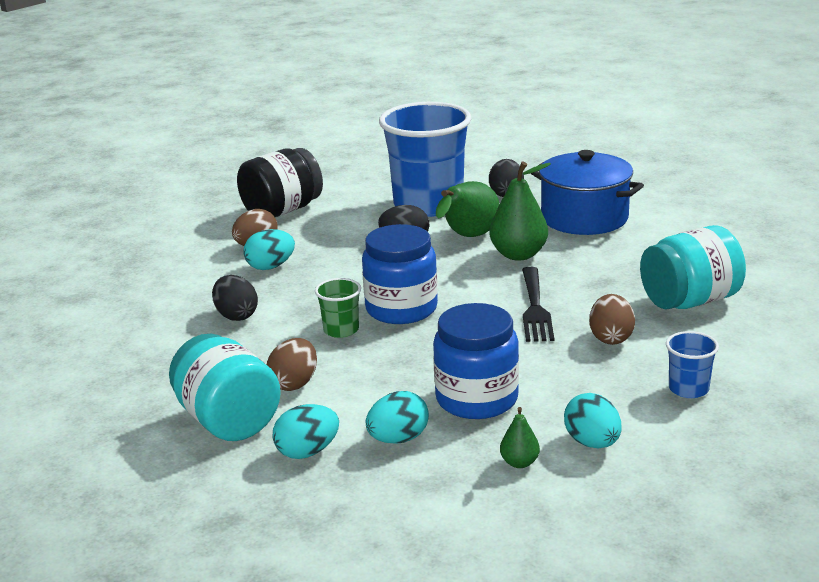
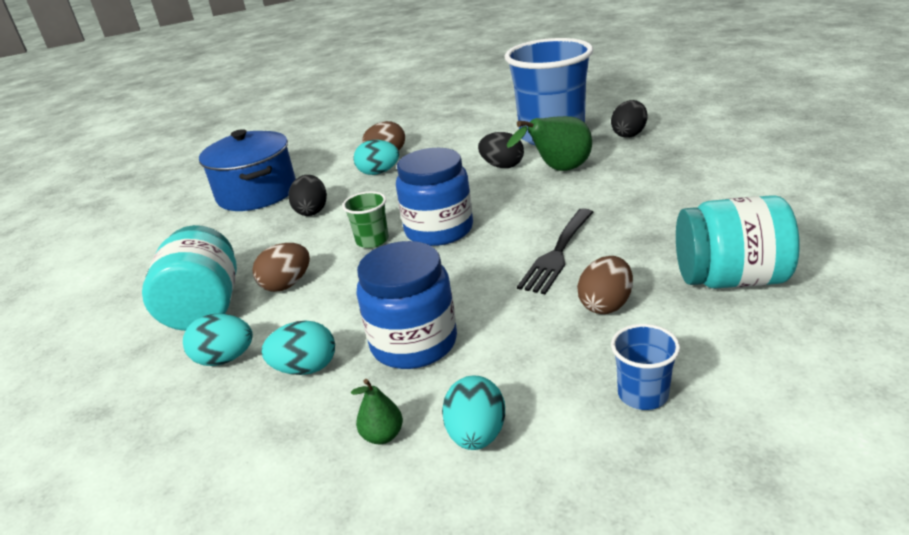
camera: 30 degrees right, 5 degrees up
(282, 211) = (434, 127): black jar -> none
(519, 255) = (590, 195): green pear -> none
(584, 218) = (685, 167): blue pot -> blue pot (257, 193)

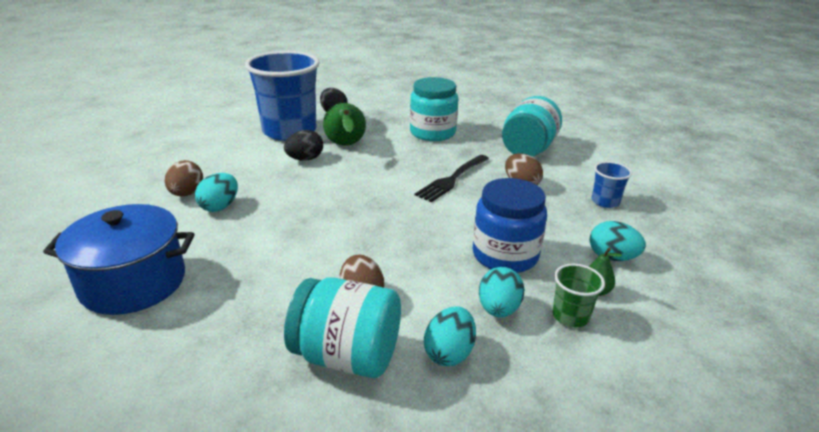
camera: 70 degrees left, 0 degrees up
(312, 211) = (238, 256): black egg -> none
(372, 240) = (342, 238): green cup -> green cup (570, 316)
(439, 230) = (366, 207): blue jar -> none
(557, 253) = (452, 179): black fork -> black fork turned 75 degrees clockwise
(670, 199) = (432, 133): none -> turquoise jar

